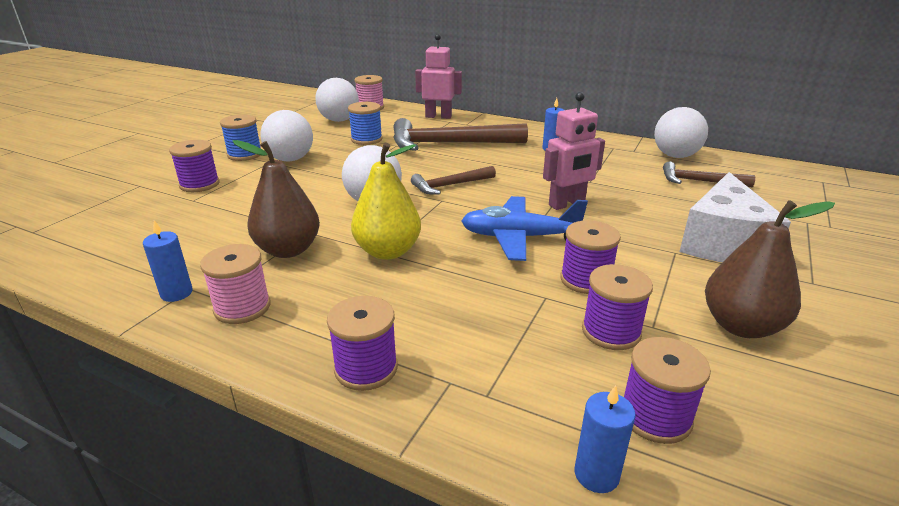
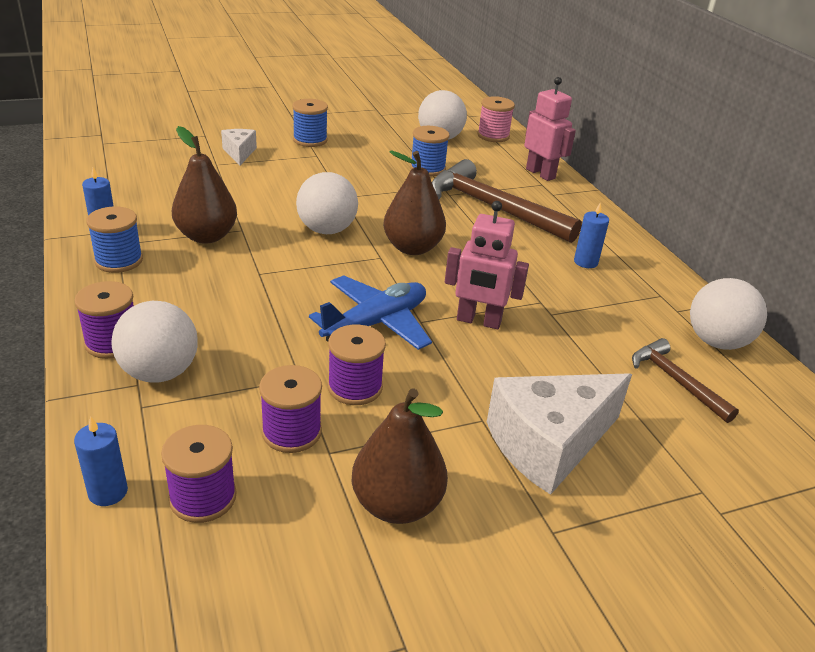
camera: 40 degrees right, 5 degrees up
(199, 184) = (239, 153): purple spool -> white cheese
(242, 307) = (119, 260): pink spool -> blue spool
(290, 159) = (334, 160): white ball -> white ball (160, 373)
(388, 251) = (263, 275): yellow pear -> none
(450, 185) = (412, 248): brown hammer -> brown pear
(519, 237) = (375, 323): blue plane -> blue plane turned 90 degrees clockwise

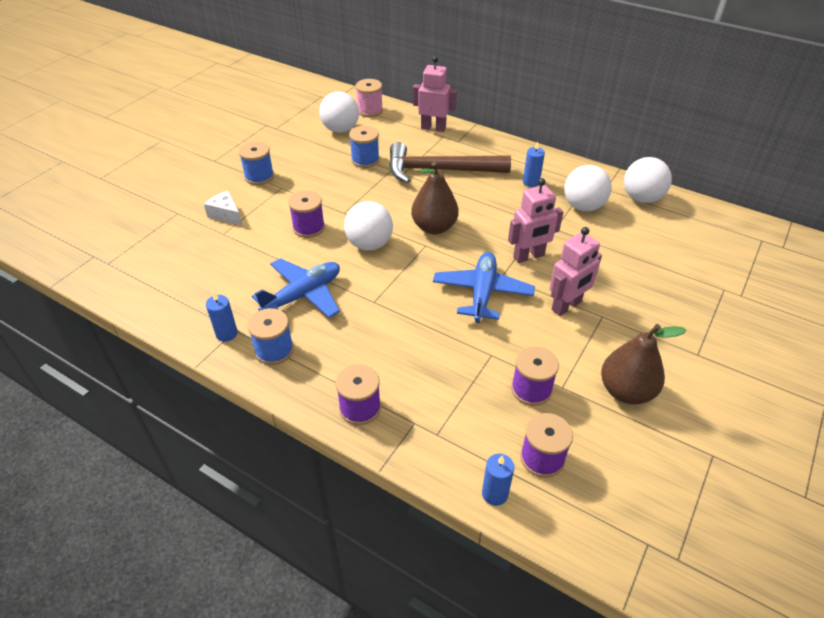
camera: 35 degrees left, 10 degrees up
(160, 373) = (416, 406): white ball -> white ball (583, 206)
(206, 236) = (303, 295): brown pear -> blue plane
(355, 387) = (524, 340): purple spool -> purple spool (308, 228)
(452, 386) = (566, 306): none -> pink robot
(548, 444) = (644, 309): white cheese -> none
(676, 381) = (651, 234): brown hammer -> none

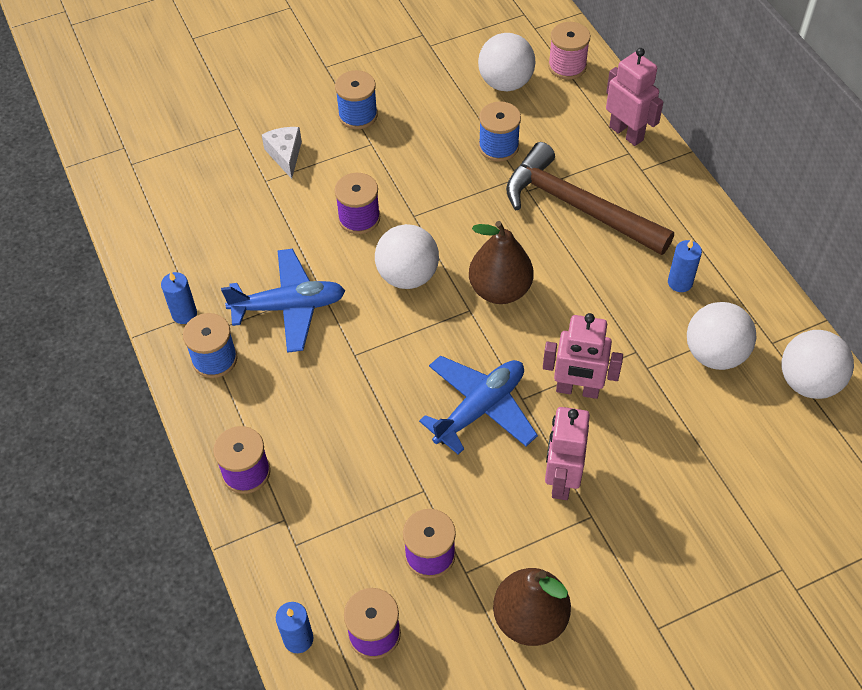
camera: 35 degrees right, 10 degrees up
(566, 306) = (561, 480): pink robot -> pink robot turned 105 degrees clockwise

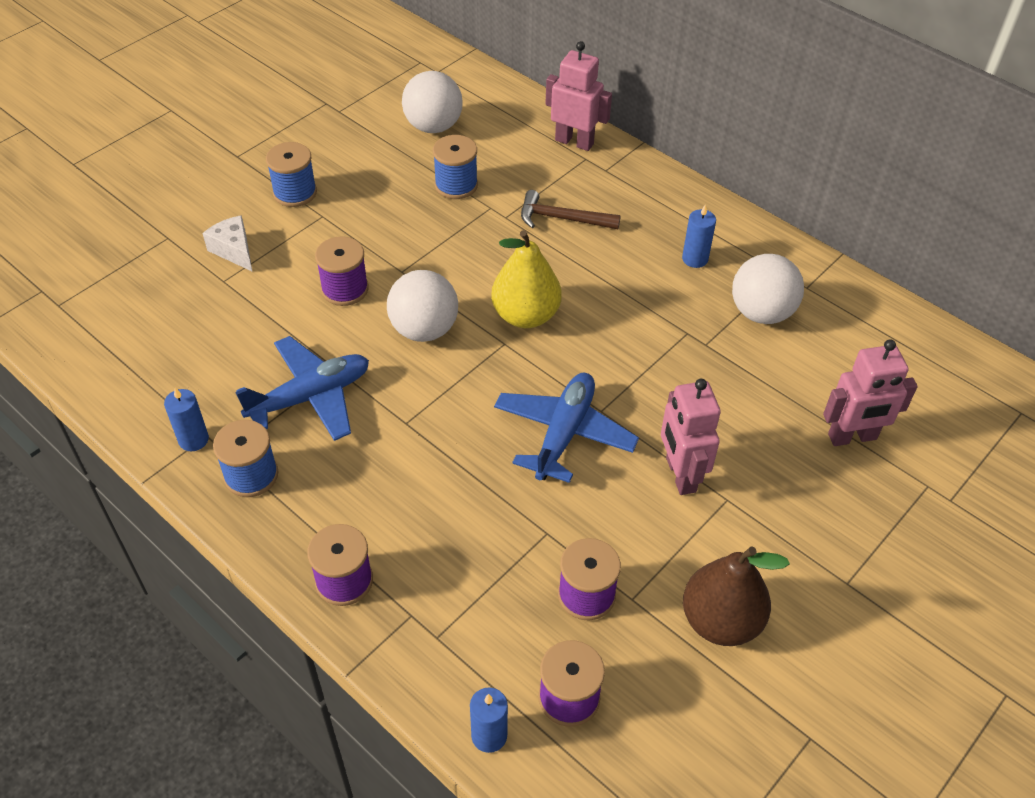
camera: 25 degrees left, 5 degrees down
(500, 290) = (525, 315): brown pear -> yellow pear
(567, 66) = (486, 97): pink spool -> none
(577, 206) = (562, 218): brown hammer -> brown hammer, size x0.54
(577, 390) = (650, 385): pink robot -> pink robot (852, 437)
(808, 382) = (857, 312): white ball -> none

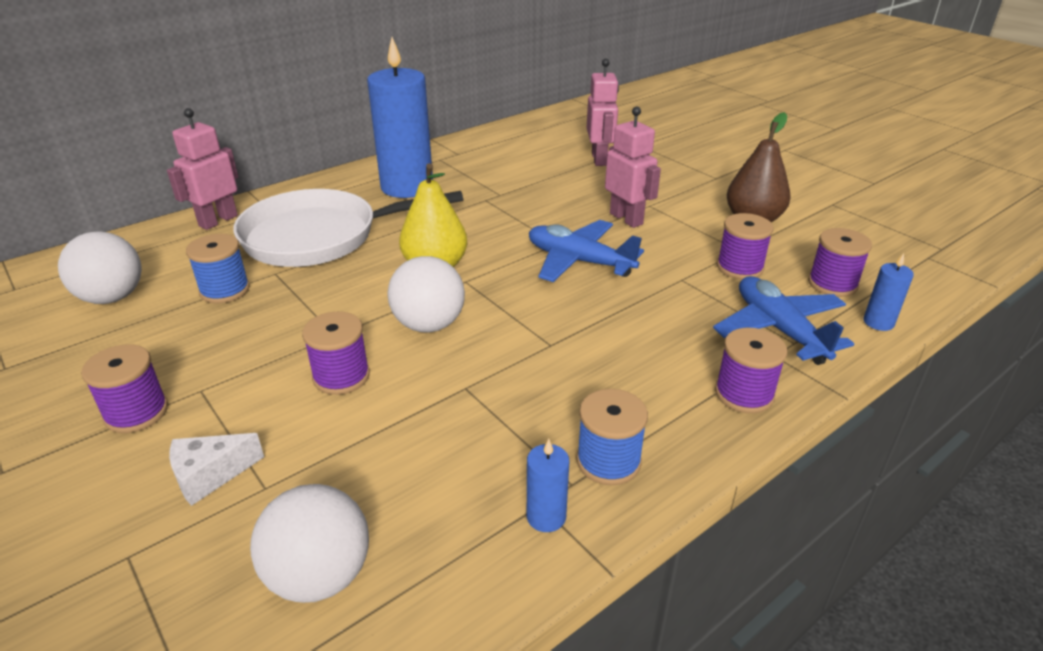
camera: 80 degrees left, 15 degrees down
(295, 193) = (136, 412): blue spool -> purple spool
(310, 397) = (500, 409): blue plane -> blue plane (779, 329)
(562, 218) = (319, 237): brown hammer -> white pan
(680, 475) = (626, 219): pink robot -> pink robot turned 120 degrees counterclockwise
(695, 259) = (407, 187): blue candle -> blue candle, size x2.40
(761, 313) = (476, 171): white ball -> white ball (320, 576)

